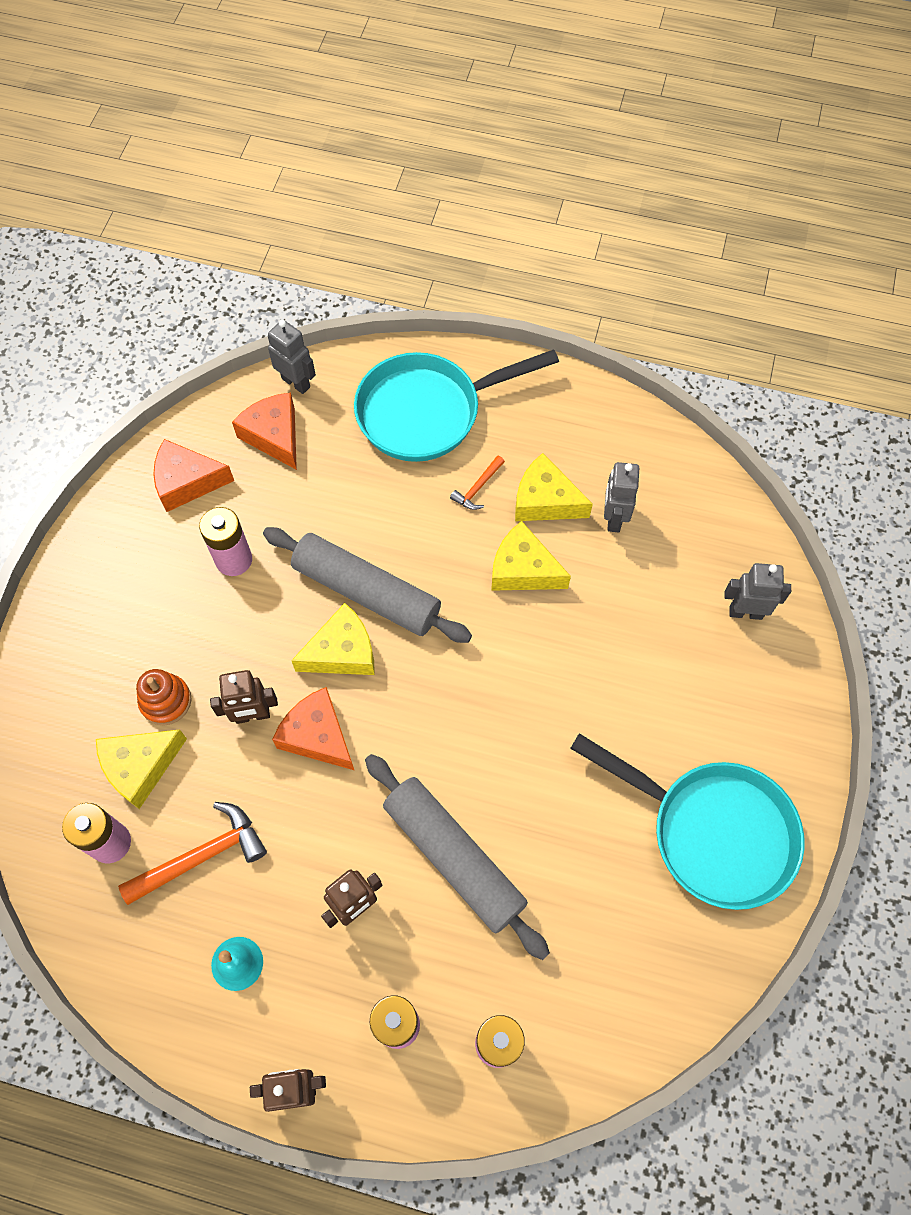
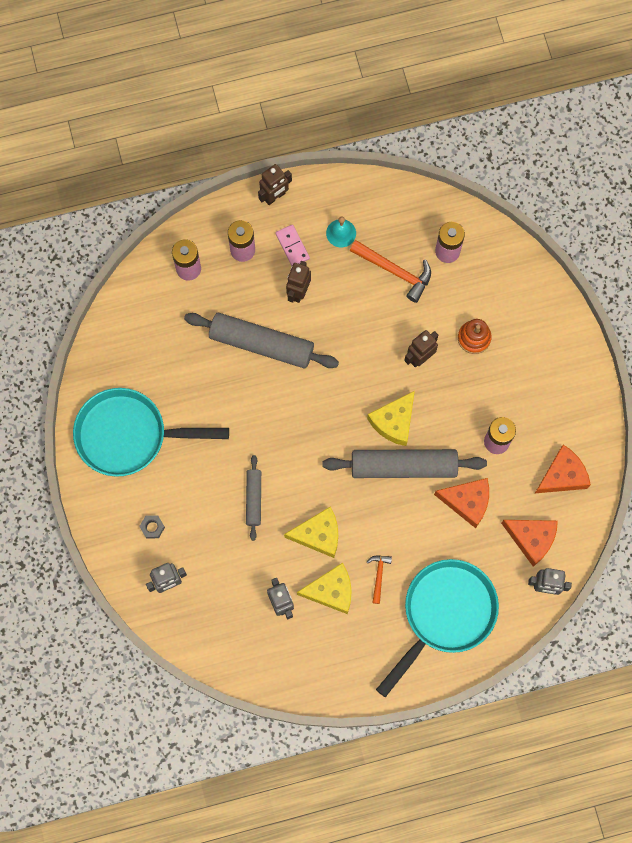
camera: 150 degrees right, 10 degrees up
(140, 767) = (461, 296): yellow cheese -> none
(202, 856) = (395, 271): orange hammer -> orange hammer turned 90 degrees counterclockwise
(317, 735) = (376, 366): orange cheese -> orange cheese (467, 502)
(320, 985) = (292, 246): none -> pink domino
(581, 654) = (254, 499): none -> grey rolling pin
(735, 690) = (152, 527): none -> grey nut

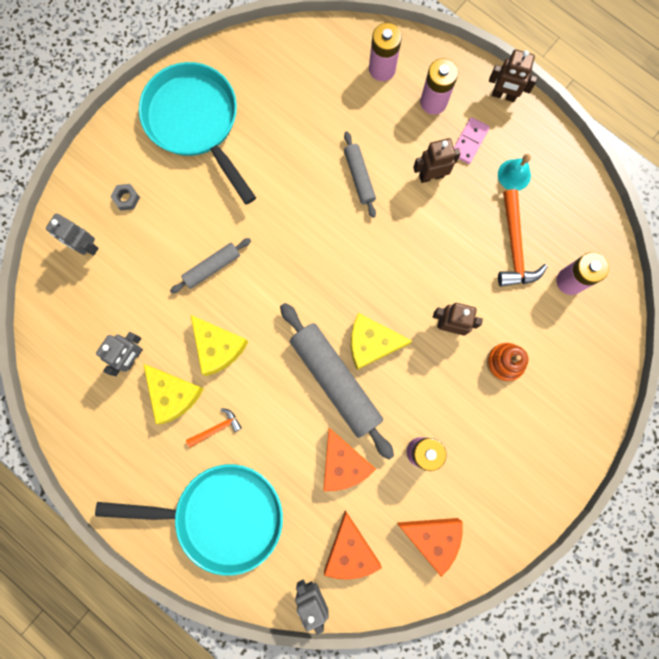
camera: 55 degrees right, 5 degrees up
(261, 344) = (359, 177): grey rolling pin -> grey rolling pin, size x0.53

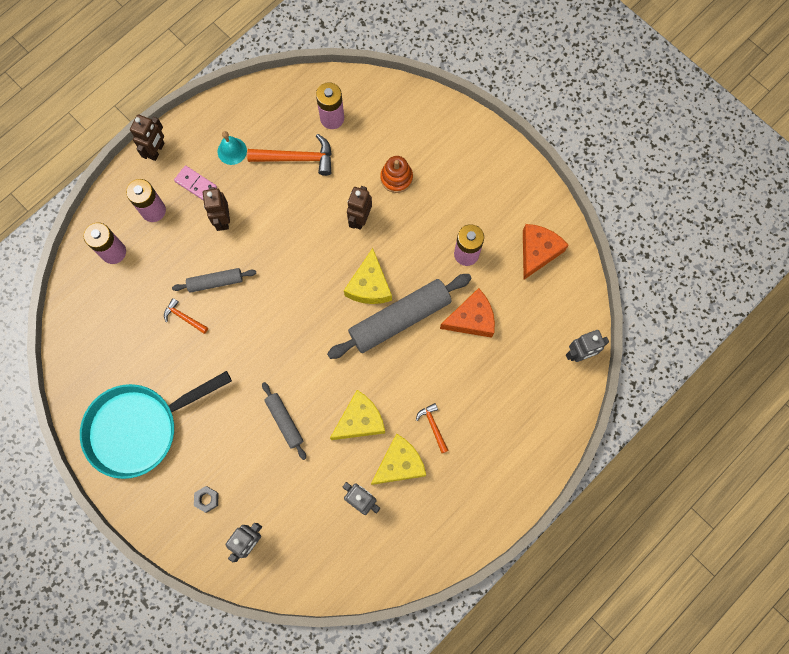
camera: 85 degrees left, 5 degrees down
(221, 515) = (509, 427): turquoise pan -> none
(317, 150) = (184, 317): none -> orange hammer
(350, 550) = (544, 319): orange cheese -> none

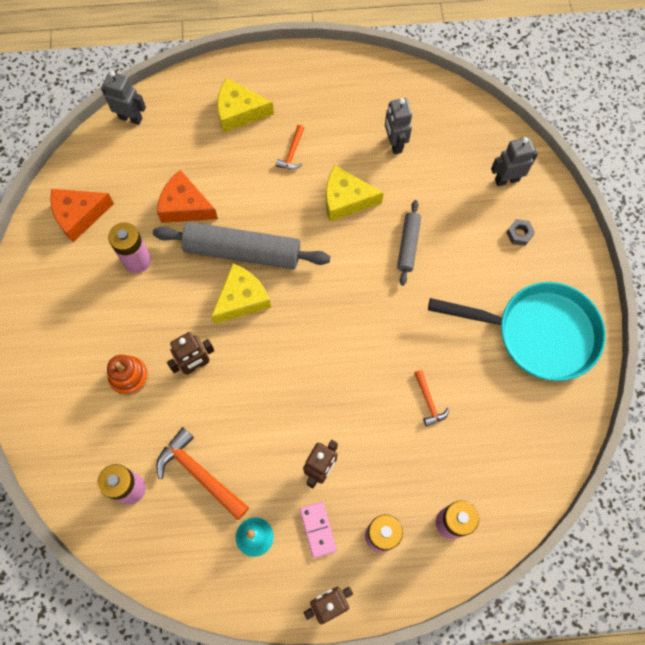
camera: 140 degrees left, 5 degrees down
(215, 282) = (374, 412): grey rolling pin -> none
(399, 464) = (342, 147): yellow cheese -> yellow cheese (239, 112)

